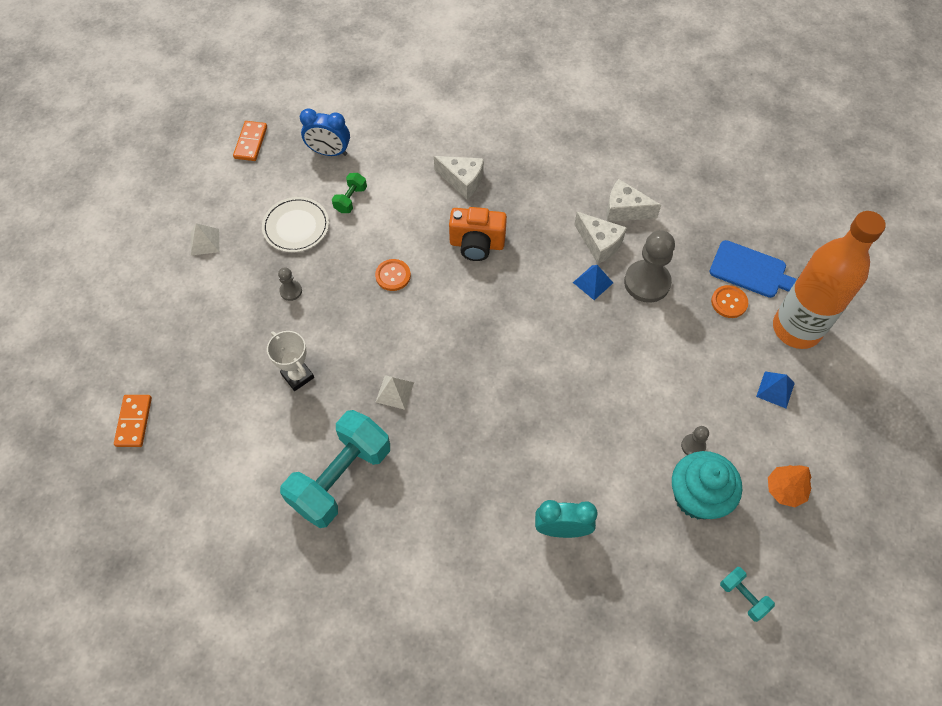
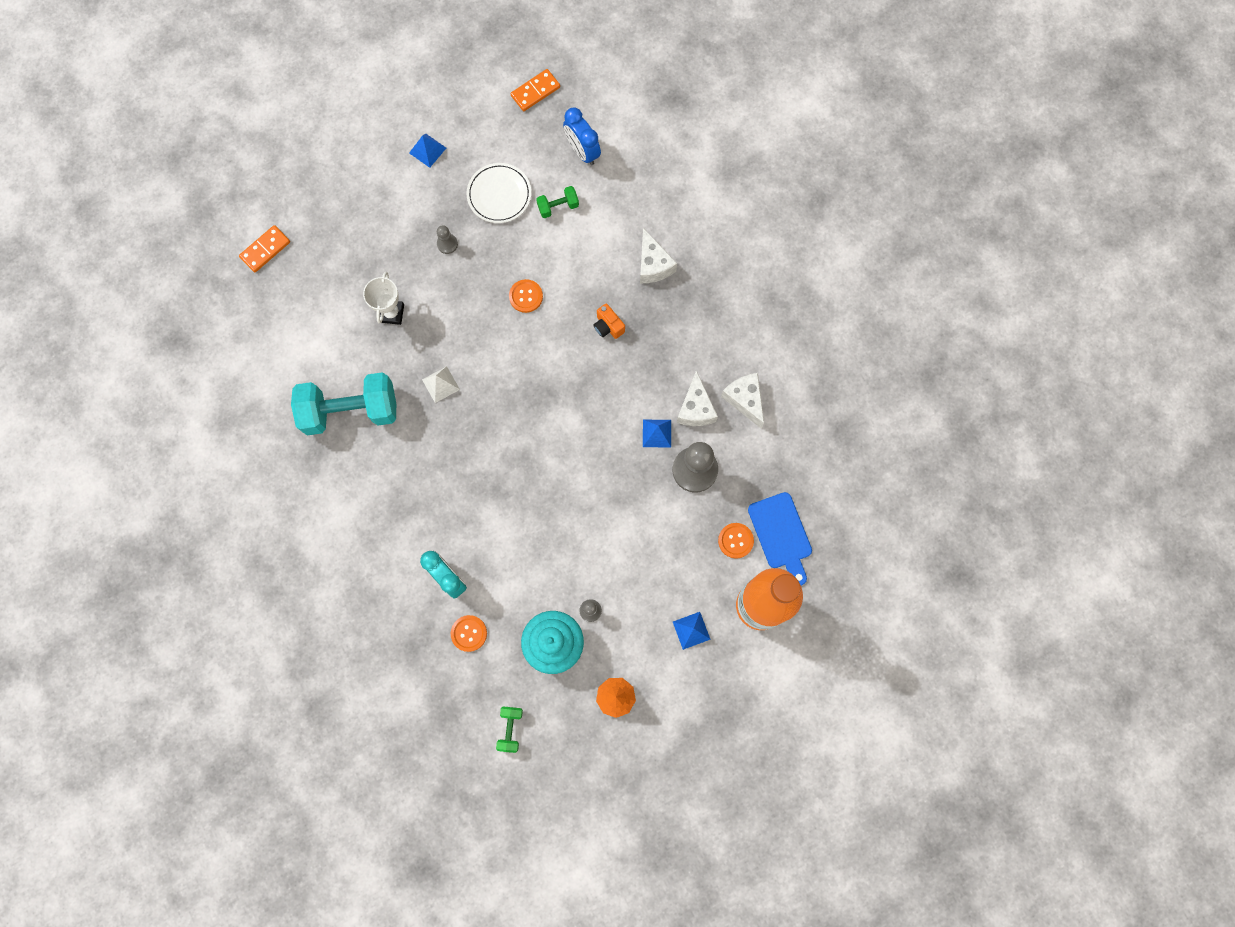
camera: 45 degrees right, 15 degrees up
(204, 242) = (427, 150): white pyramid -> blue pyramid
(477, 244) = (608, 326): orange camera -> orange camera, size x0.58
(627, 555) = (469, 633): none -> orange button
(743, 596) = (510, 729): turquoise dumbbell -> green dumbbell

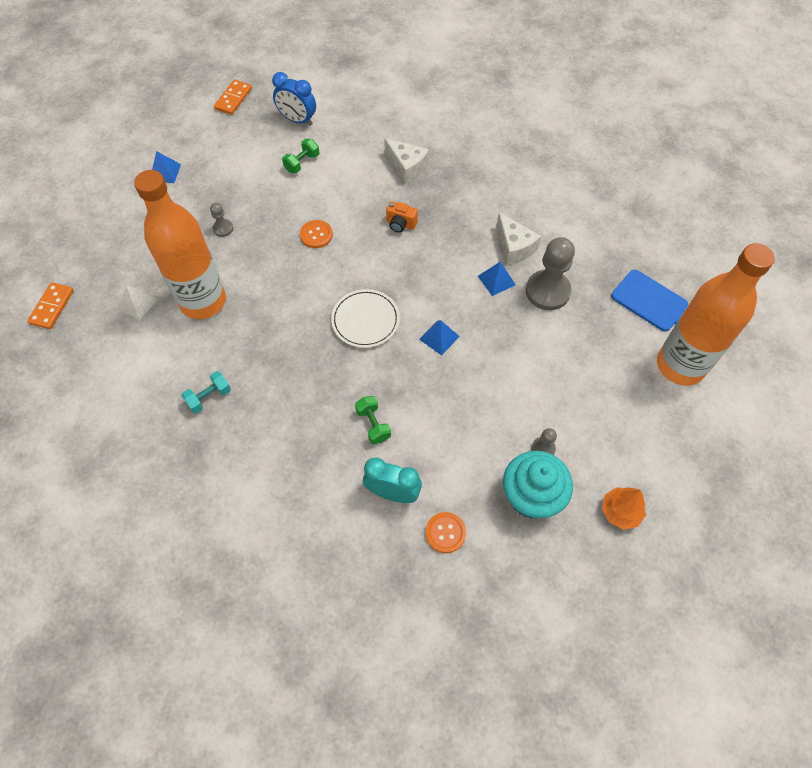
camera: 30 degrees left, 15 degrees down
(351, 411) = (209, 397): turquoise dumbbell -> turquoise dumbbell, size x0.43
(392, 313) = (203, 301): white trophy -> orange bottle
(440, 384) = (282, 335): white pyramid -> white pyramid (137, 304)
(499, 194) = (247, 176): white plate -> white plate (365, 320)
(510, 729) = (546, 601): green dumbbell -> green dumbbell (373, 424)
(691, 630) = (641, 416): blue pyramid -> blue pyramid (439, 337)
(735, 540) = (621, 326): orange button -> none
(744, 400) = (548, 223): white cheese -> none

